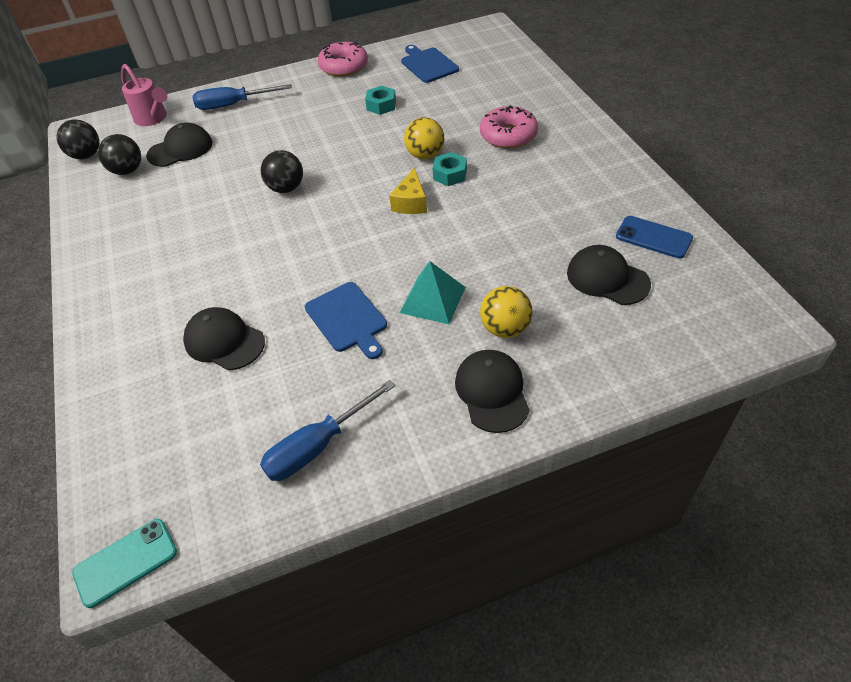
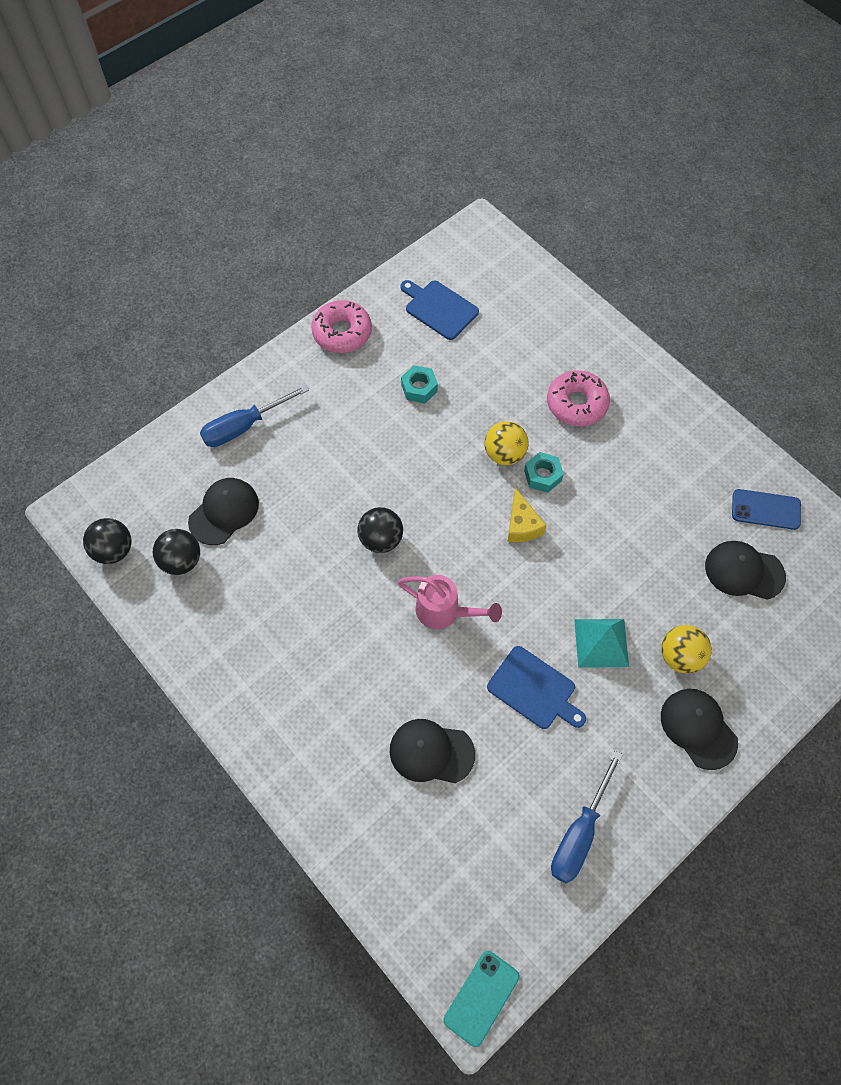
camera: 25 degrees left, 15 degrees up
(153, 119) = (159, 472): pink watering can -> pink watering can (444, 612)

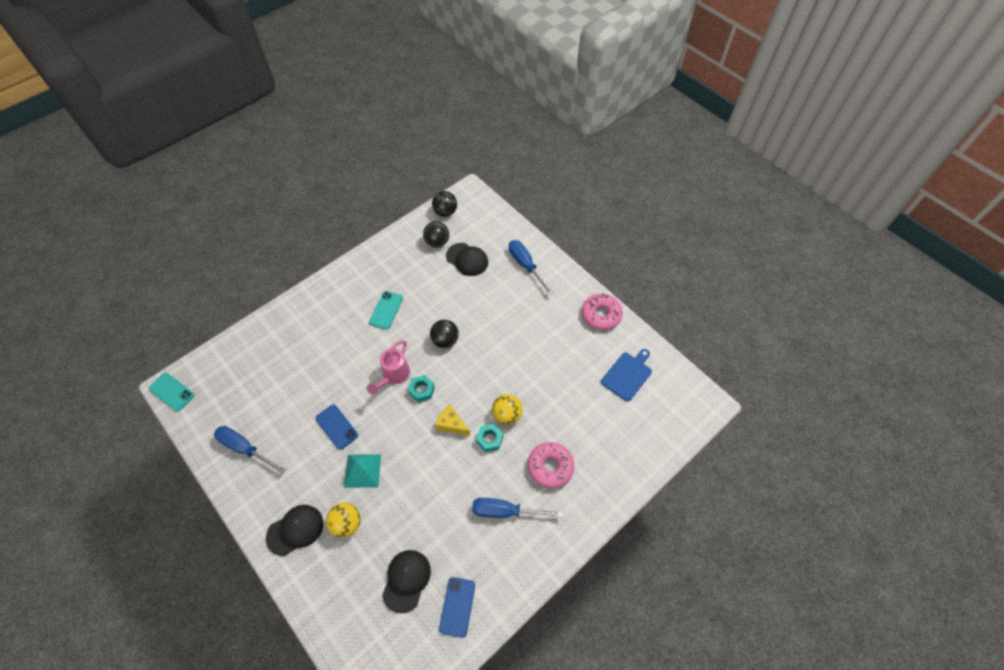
camera: 90 degrees right, 5 degrees down
(320, 634) = (386, 310): none -> turquoise phone
(419, 388) = (558, 362): turquoise nut -> turquoise nut (422, 390)
(431, 752) = (307, 368): black cap -> none
(522, 525) = (451, 424): yellow cheese -> yellow cheese turned 45 degrees clockwise
(534, 689) = (337, 427): blue cutting board -> blue phone
(641, 456) = (505, 511): none -> blue screwdriver

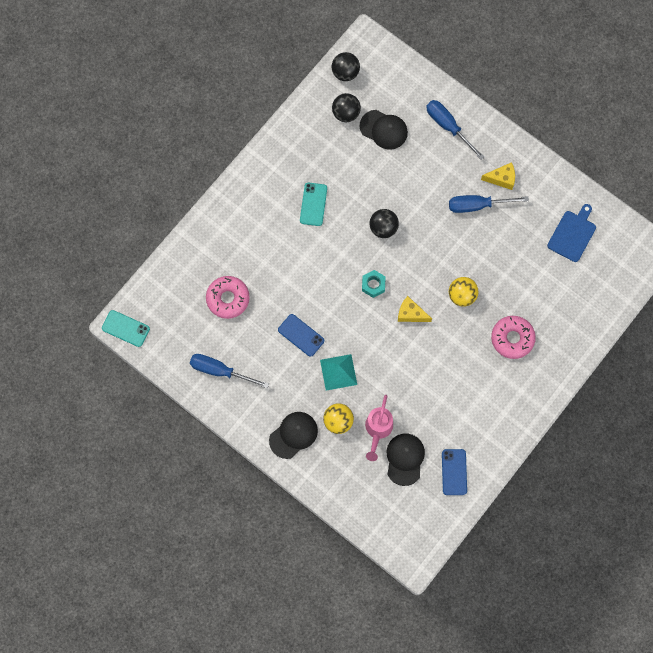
camera: 10 degrees left, 15 degrees up
(393, 376) = (341, 275): pink watering can -> pink watering can (377, 430)
(489, 439) = (450, 322): turquoise nut -> none
(505, 511) = (479, 386): blue screwdriver -> blue screwdriver (477, 205)
(566, 315) = (501, 178): none -> yellow cheese
(601, 315) = (537, 173): pink donut -> pink donut (228, 299)

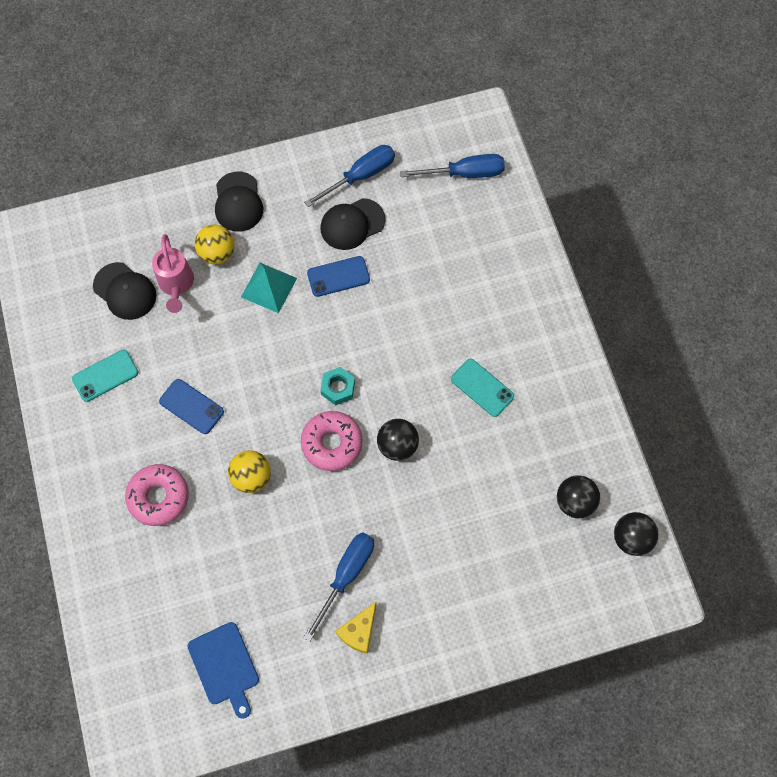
camera: 125 degrees right, 5 degrees down
(125, 328) = (474, 117): turquoise phone -> turquoise phone (105, 375)
(228, 299) = (434, 231): pink donut -> pink donut (332, 443)
(377, 430) = (176, 285): pink watering can -> pink watering can turned 150 degrees counterclockwise
(383, 129) = (522, 532): black cap -> black cap (352, 224)
(410, 313) = (274, 405): yellow cheese -> none
(448, 126) = (474, 614): blue screwdriver -> blue screwdriver (465, 173)
(454, 472) = (70, 330): blue phone -> blue phone (191, 406)

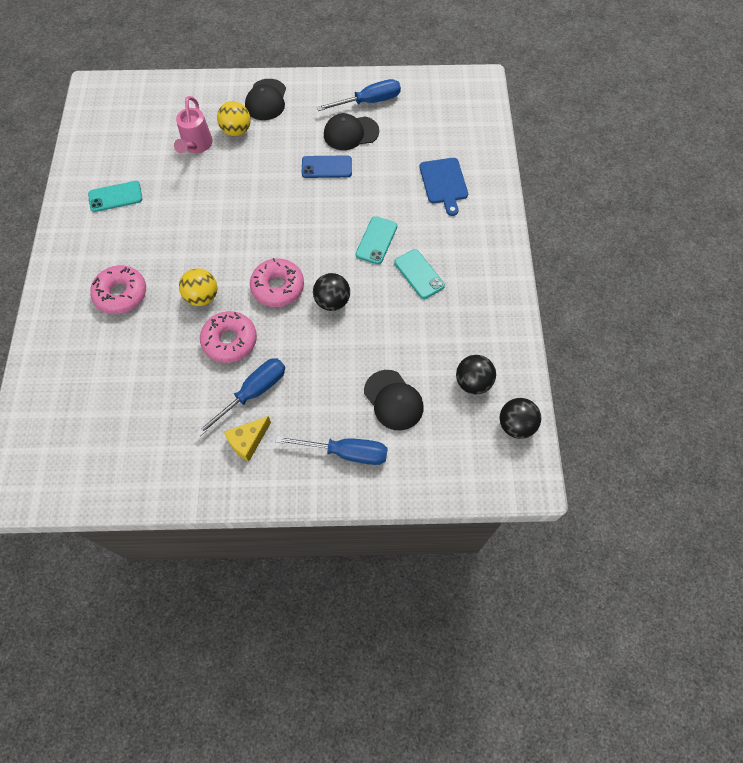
camera: 15 degrees right, 5 degrees down
(125, 291) = (155, 142): black cap -> black cap (393, 400)
(191, 406) = (174, 234): blue phone -> none
(225, 666) = (123, 440): blue cutting board -> blue cutting board (444, 183)
(268, 287) = (268, 163): turquoise pyramid -> none
(300, 521) = (230, 341): none -> pink donut
(338, 388) = (297, 247): turquoise nut -> none
(423, 357) = (376, 240): none -> turquoise phone
(465, 173) = (454, 116): blue screwdriver -> blue screwdriver (346, 452)

